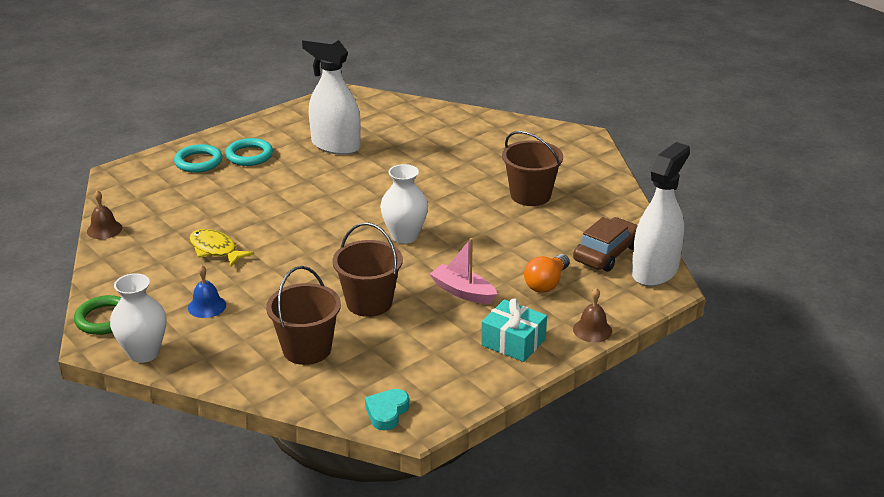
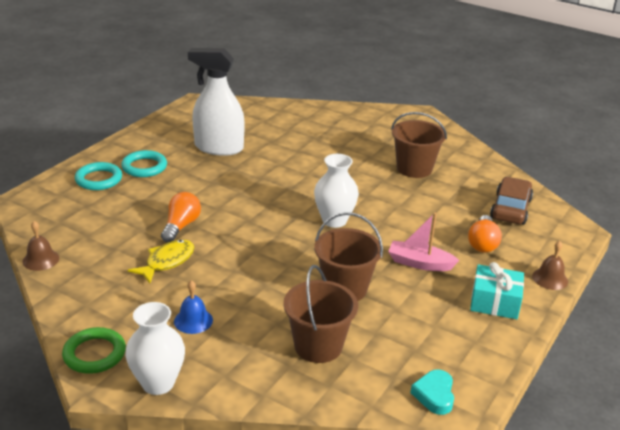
camera: 20 degrees left, 0 degrees up
(215, 250) = (167, 262): yellow fish -> yellow fish turned 105 degrees clockwise
(249, 218) = (181, 226): none -> orange light bulb
(655, 271) = (558, 218): white spray bottle -> none

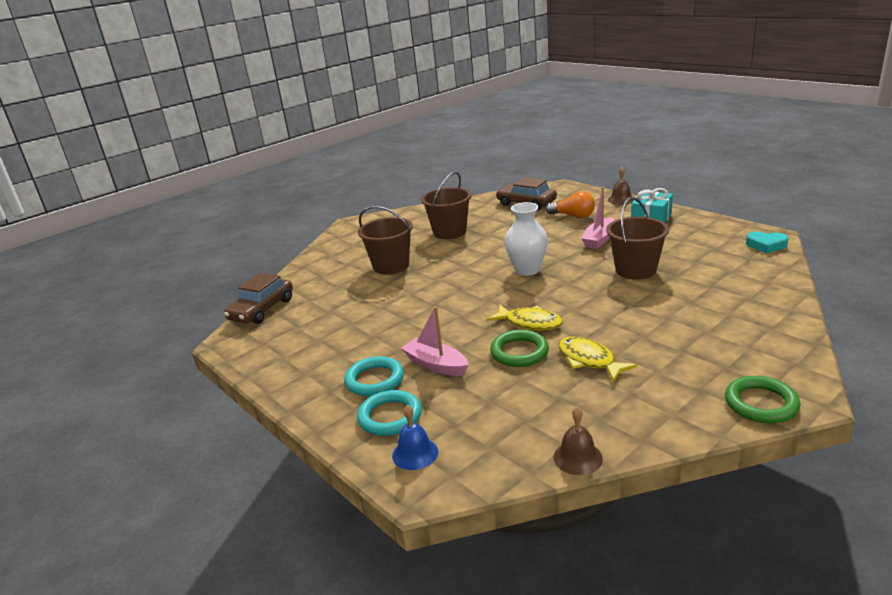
camera: 70 degrees left, 5 degrees down
(158, 383) = (795, 363): white vase -> none
(163, 189) = (436, 365): none -> pink boat
(181, 226) = (519, 352): orange light bulb -> green ring
(193, 320) = (692, 344): blue bell -> blue bell (415, 453)
(219, 148) = (355, 328): white spray bottle -> none
(229, 228) = (529, 323): none -> yellow fish
(246, 105) = (262, 309): none -> brown car
(318, 346) = (718, 284): brown bucket -> brown bucket (391, 266)

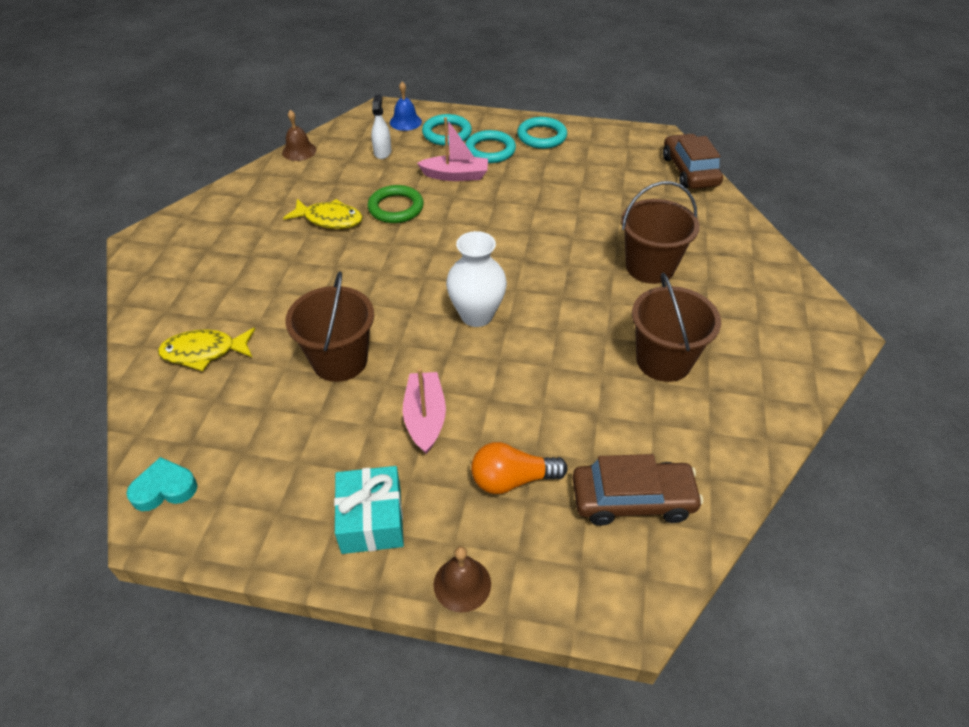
camera: 140 degrees right, 20 degrees up
(310, 378) = (542, 136): none -> turquoise ring
(480, 418) = (382, 152): none -> white spray bottle
(529, 323) = (411, 240): yellow fish -> yellow fish (204, 352)
(761, 403) = (177, 225): green ring -> none

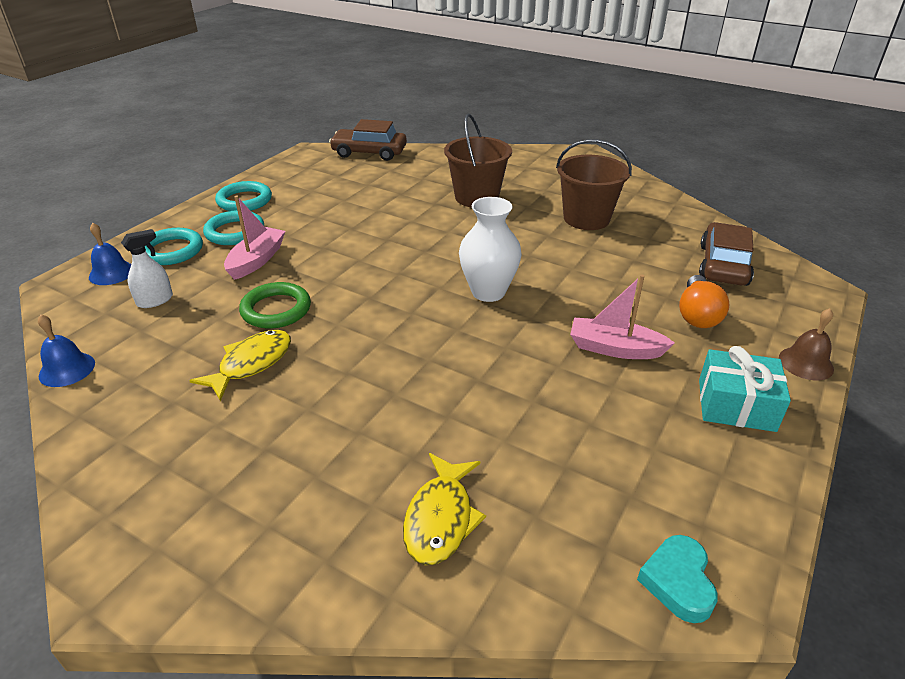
camera: 70 degrees left, 10 degrees down
(299, 151) = (67, 369): brown bell -> blue bell
(340, 360) = (511, 393): brown bucket -> none
(382, 152) = (155, 300): white spray bottle -> white spray bottle turned 120 degrees clockwise

